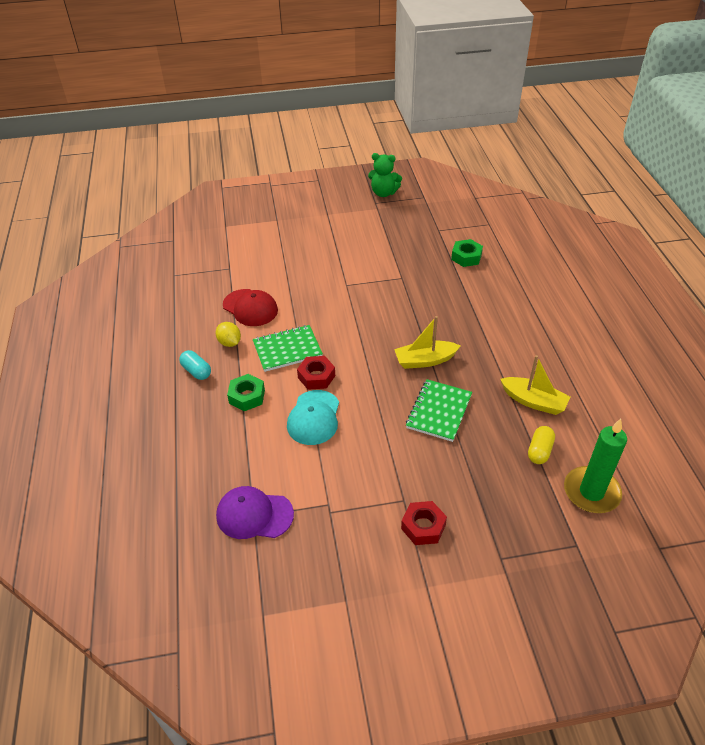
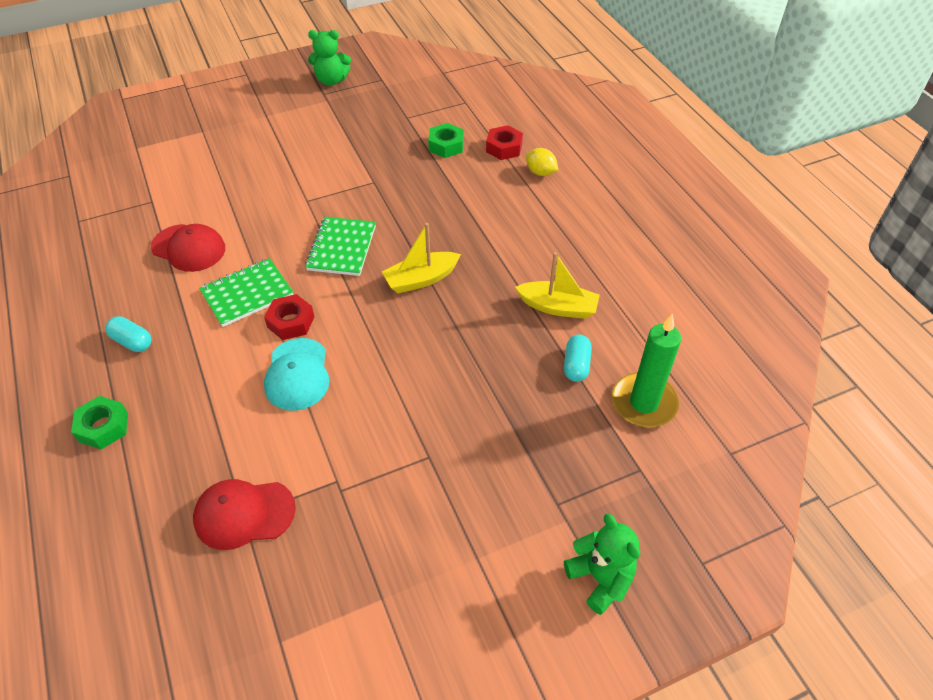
camera: 15 degrees left, 5 degrees up
(229, 342) = (170, 297): yellow lemon -> yellow lemon (540, 172)
(247, 396) = (206, 363): green nut -> green nut (103, 427)
(254, 515) = (244, 514): purple cap -> red cap
(423, 527) = (458, 485): red nut -> red nut (504, 148)
(438, 411) = (449, 339): green notebook -> green notebook (341, 248)
(525, 624) = (600, 578): none -> green teddy bear
(539, 451) = (576, 365): yellow capsule -> turquoise capsule

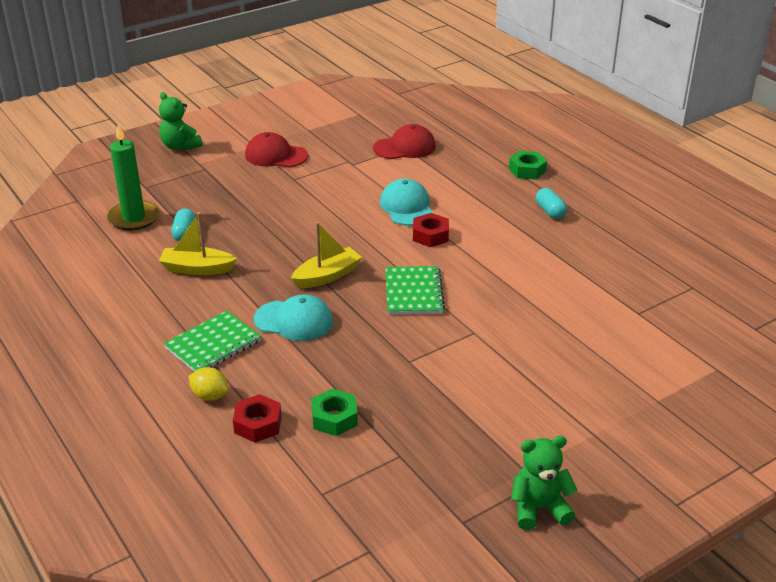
camera: 170 degrees right, 15 degrees down
(132, 342) = (550, 211): turquoise capsule -> turquoise capsule turned 45 degrees clockwise
(189, 248) = (562, 277): red cap -> red cap (276, 155)
(247, 294) = (480, 249): green notebook -> green notebook (213, 345)
(464, 231) = (294, 321): none -> turquoise cap

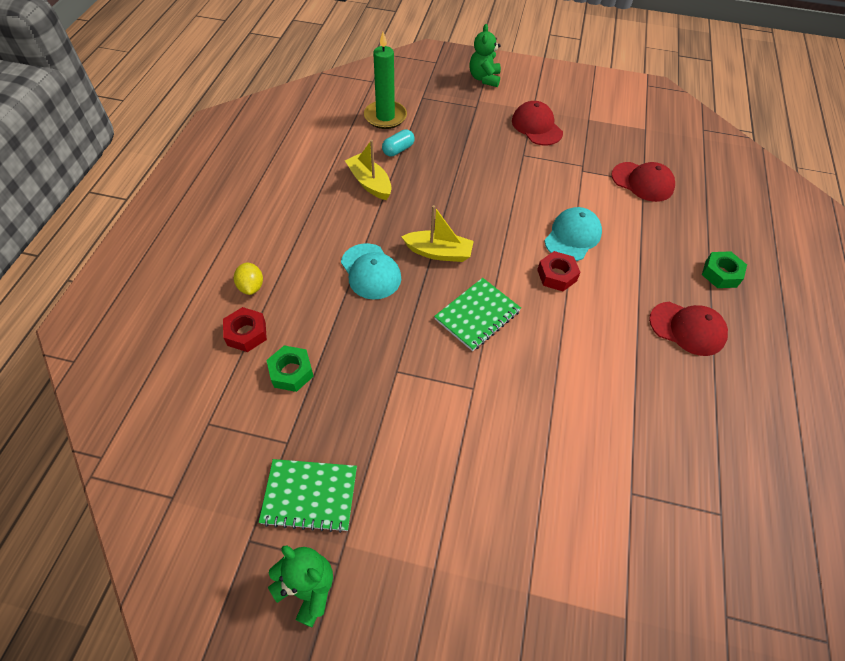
camera: 45 degrees right, 20 degrees up
(213, 345) = (303, 249): green notebook -> green notebook (310, 496)
(550, 211) = (687, 328): turquoise capsule -> red cap

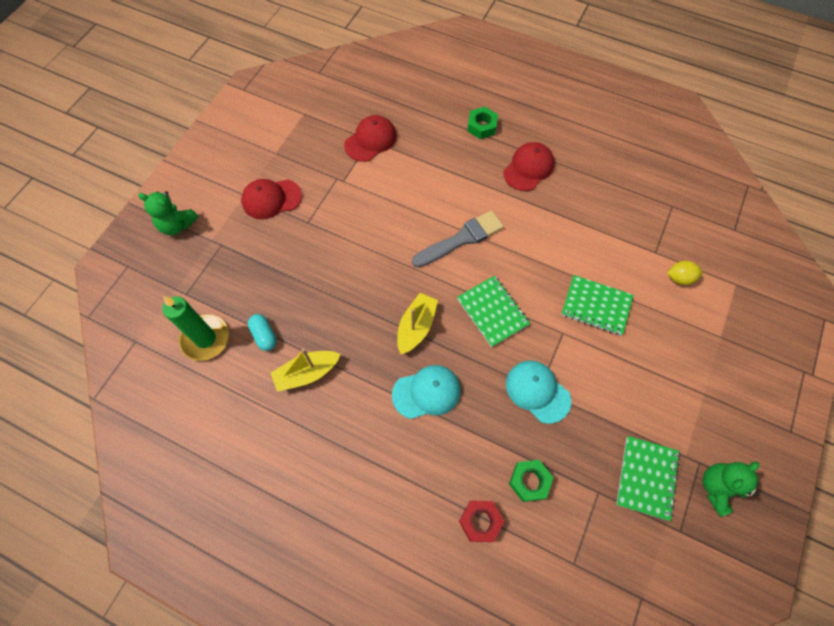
camera: 75 degrees left, 10 degrees up
(251, 287) = (423, 513): yellow lemon -> yellow lemon (679, 278)
(521, 422) = (596, 306): none -> green notebook
(557, 275) = (461, 239): red nut -> grey brush
(572, 236) = (421, 214): turquoise cap -> turquoise cap (537, 391)

